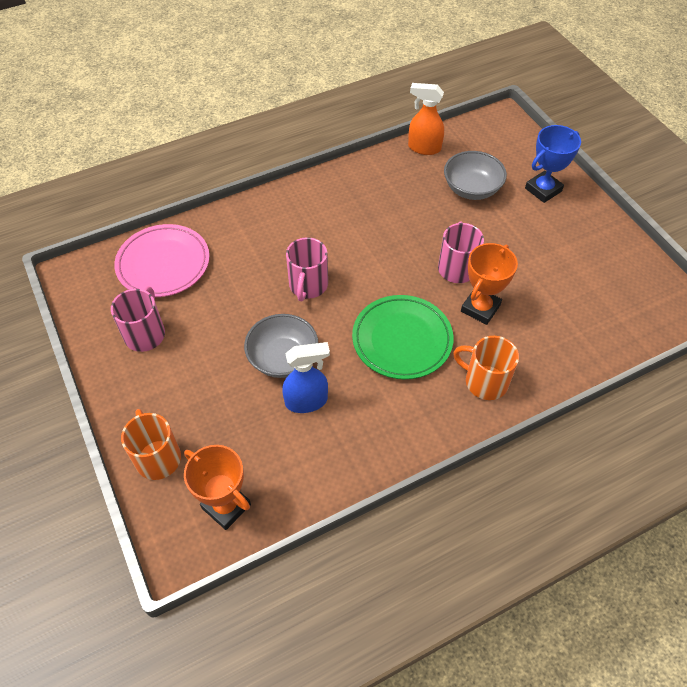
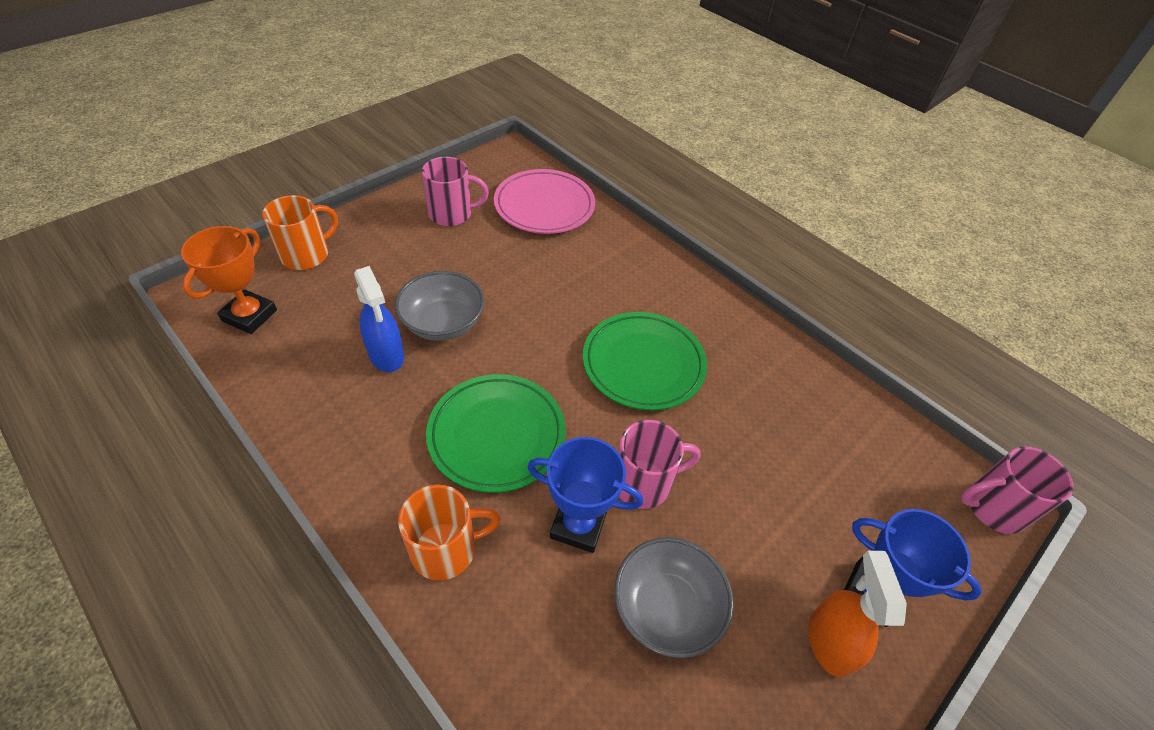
camera: 70 degrees right, 5 degrees down
(308, 285) = (554, 325): pink mug -> pink mug (992, 508)
(361, 243) = (643, 364): none -> green plate
(424, 148) = (857, 405): orange spray bottle -> orange spray bottle (829, 641)
(471, 189) = (810, 481): grey bowl -> grey bowl (666, 608)
(480, 308) = (578, 525): orange trophy -> blue trophy
(484, 381) = (446, 549): orange mug -> orange mug turned 60 degrees clockwise

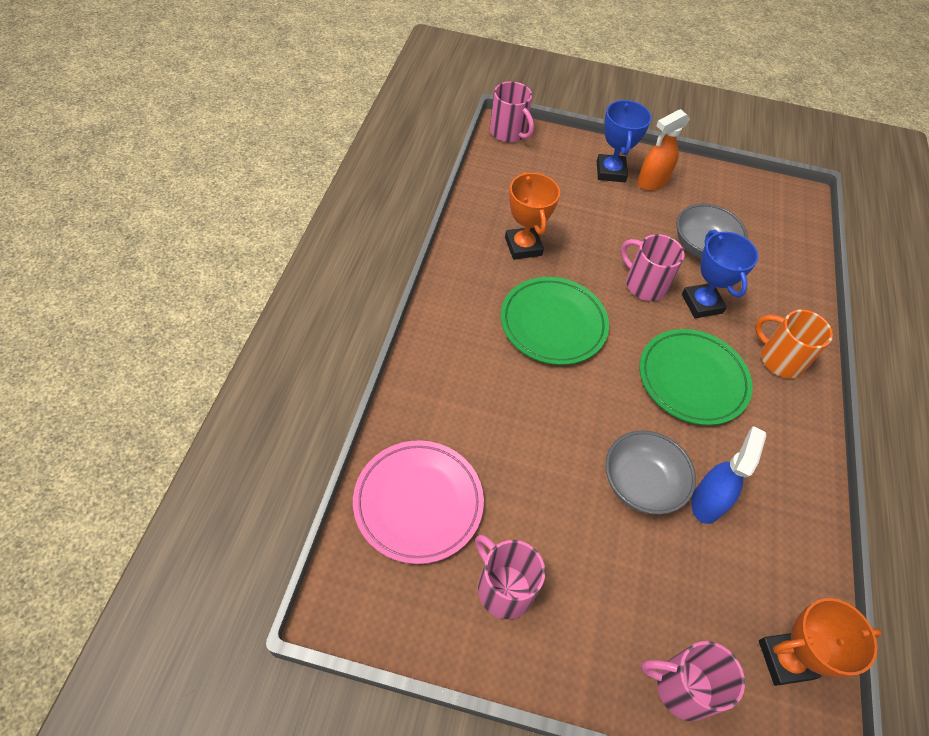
camera: 125 degrees left, 5 degrees up
(307, 255) = (682, 687): orange mug -> pink mug
(763, 400) = (523, 246): none -> orange trophy

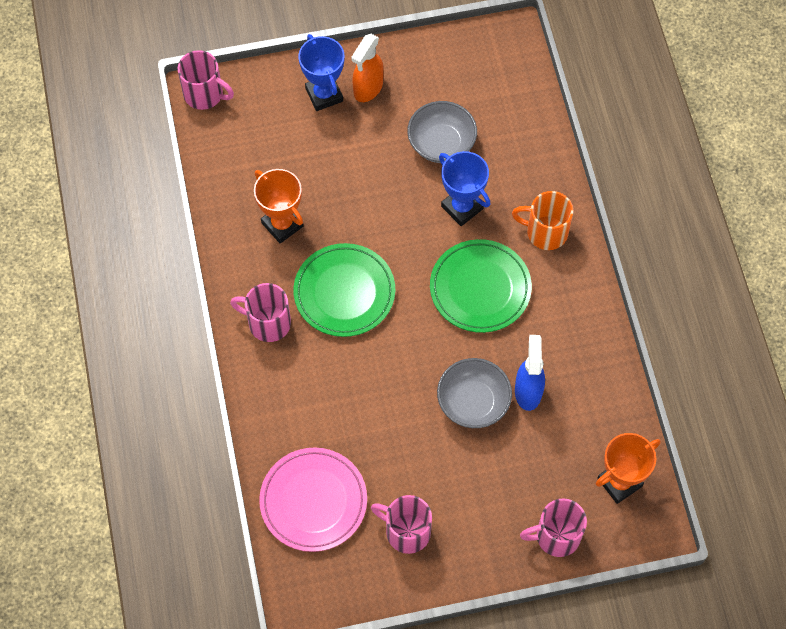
camera: 20 degrees left, 10 degrees up
(644, 284) = (405, 212): pink mug -> pink mug (268, 323)

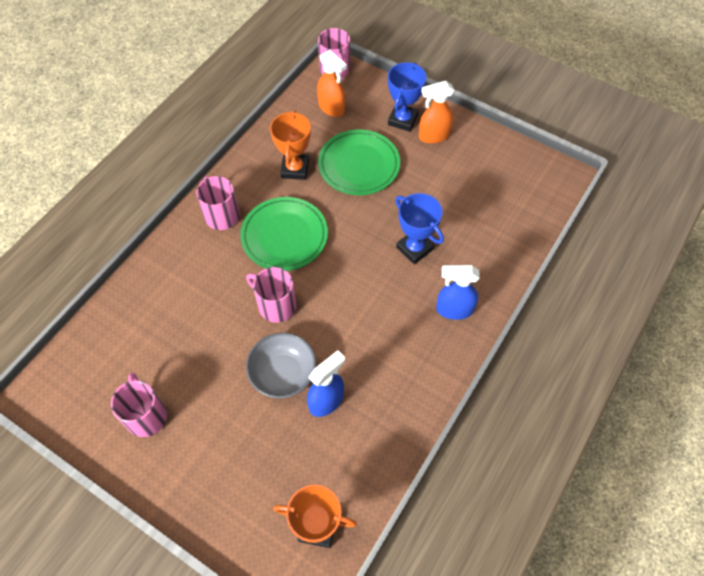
camera: 45 degrees right, 5 degrees down
(247, 137) = (331, 108): none -> orange spray bottle
(313, 501) = (119, 341): pink plate -> none
(441, 143) = (444, 201): grey bowl -> none
(462, 207) = (414, 248): blue trophy -> blue trophy turned 45 degrees counterclockwise
(480, 288) = (370, 307): green plate -> green plate (359, 165)
(545, 232) = (454, 309): orange mug -> blue spray bottle
(556, 536) = (232, 520): pink mug -> pink mug (276, 305)

